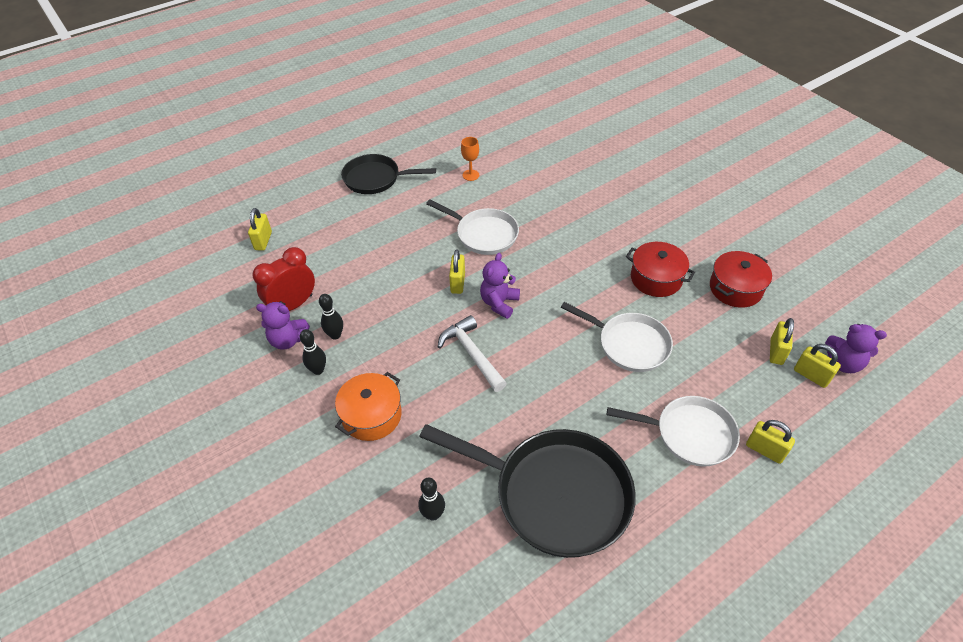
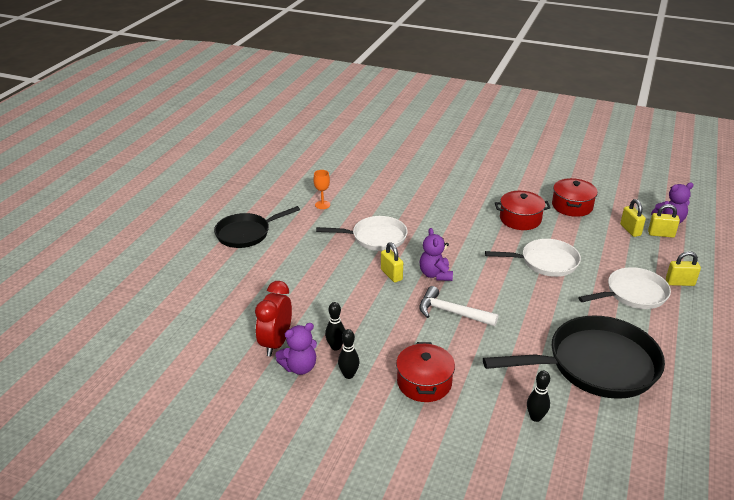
camera: 35 degrees left, 15 degrees down
(263, 241) = (195, 311): yellow padlock -> none
(371, 415) = (424, 383): orange pot -> red pot

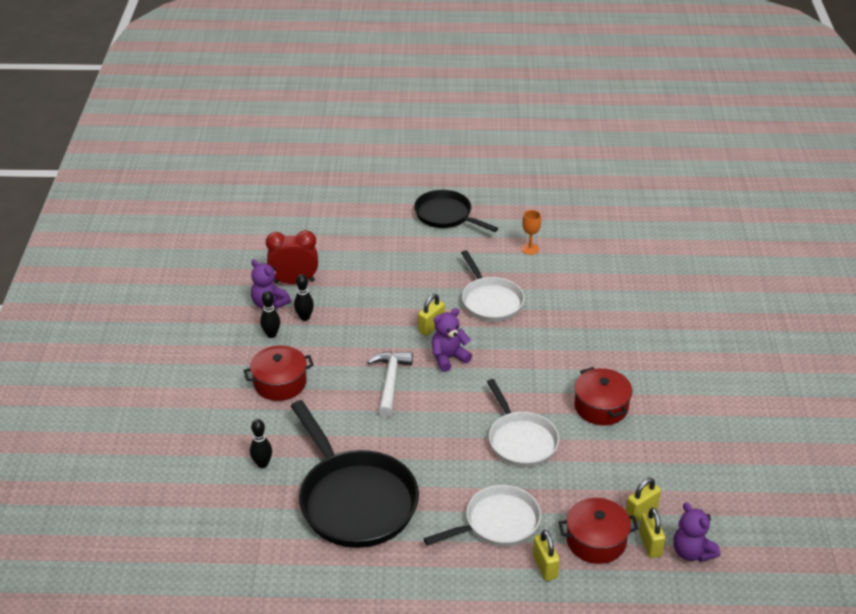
camera: 70 degrees right, 5 degrees up
(572, 206) = (664, 450): red pot -> red pot (596, 541)
(633, 294) = (497, 523): white pan -> white pan turned 75 degrees counterclockwise

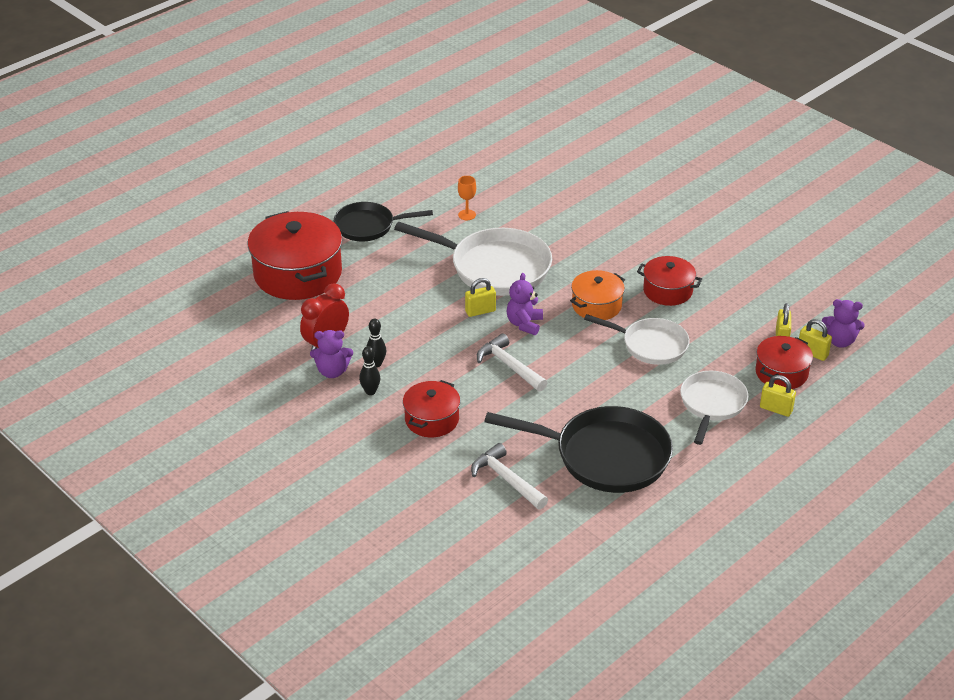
camera: 45 degrees left, 0 degrees up
(262, 464) = (507, 479): black bowling pin -> white hammer
(349, 221) = (298, 274): none -> red pot
(431, 327) = (480, 311): yellow padlock -> yellow padlock turned 75 degrees clockwise
(490, 301) = (494, 267): white pan -> white pan, size x1.62
(525, 380) = (596, 305): none -> orange pot

